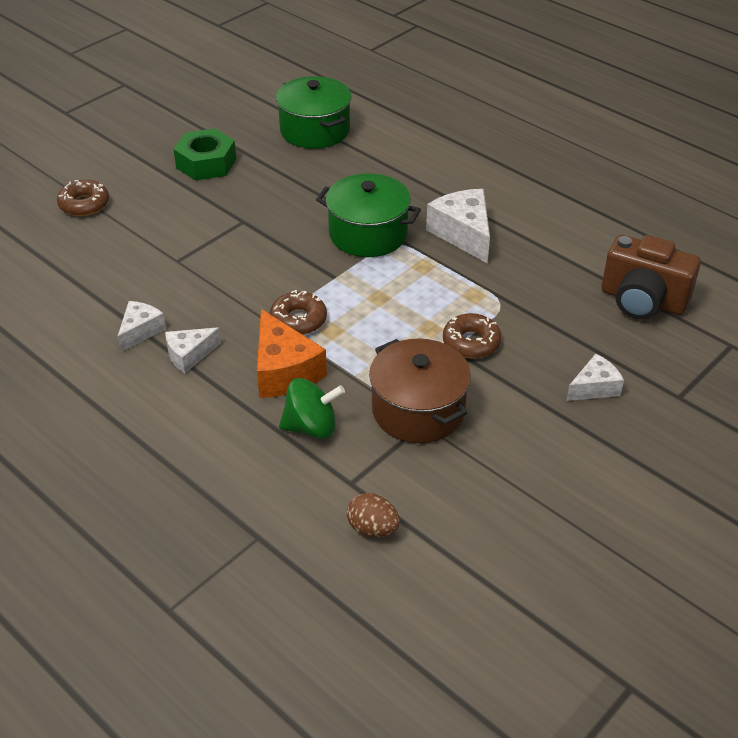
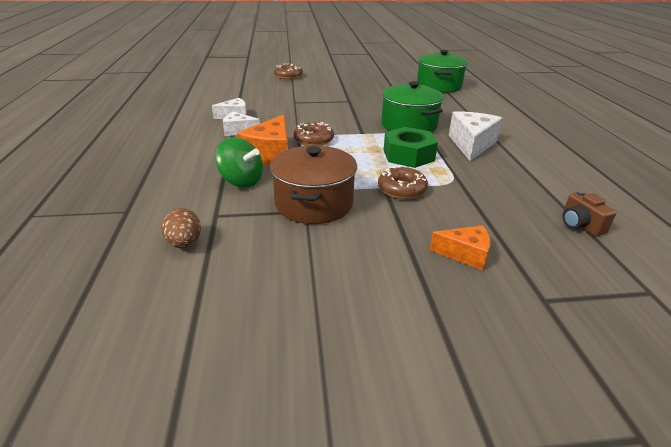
camera: 40 degrees right, 10 degrees down
(206, 163) = (364, 80): green nut -> green nut (408, 155)
(594, 388) = (465, 254): white cheese -> orange cheese
(642, 300) = (580, 225): brown camera -> brown camera, size x0.51

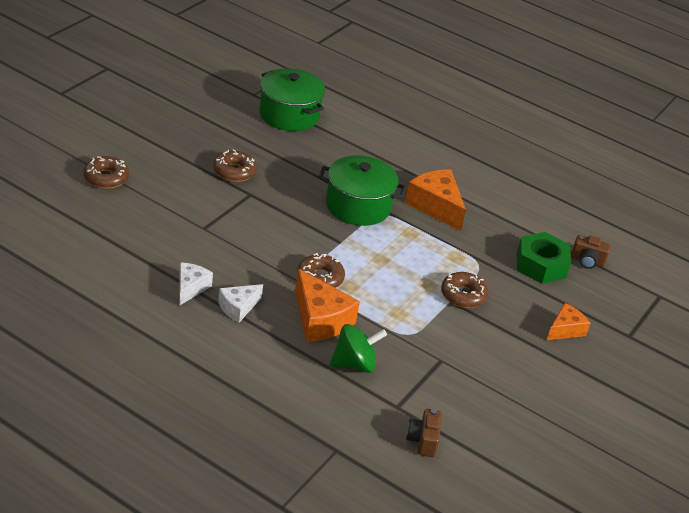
camera: 55 degrees left, 5 degrees up
(185, 243) = (423, 441): brown egg -> brown camera
(314, 203) = (435, 349): brown pot -> none
(358, 92) = (234, 171): none -> brown donut
(408, 155) = (414, 251): green nut -> green nut (541, 265)
(471, 144) = (436, 206): white cheese -> orange cheese

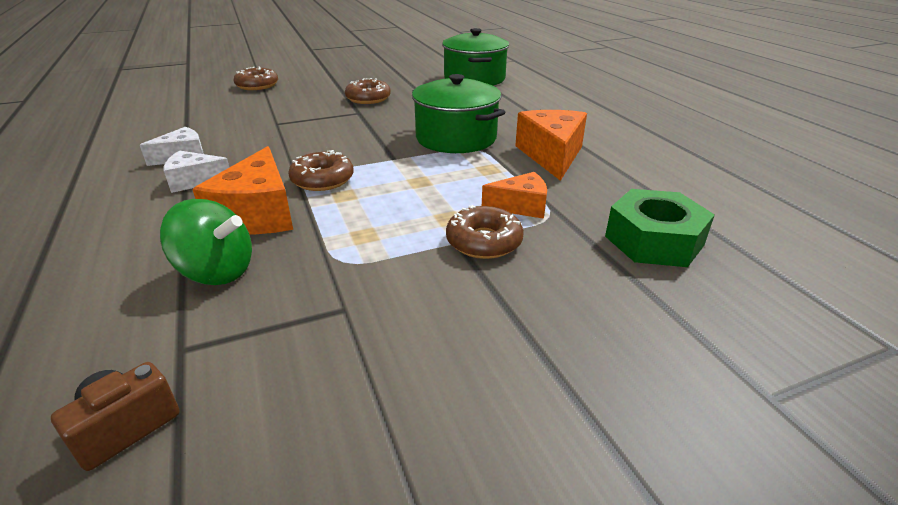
camera: 40 degrees right, 5 degrees down
(565, 330) = (622, 339): orange cheese -> orange cheese (521, 206)
(587, 261) = (748, 256): brown camera -> none

